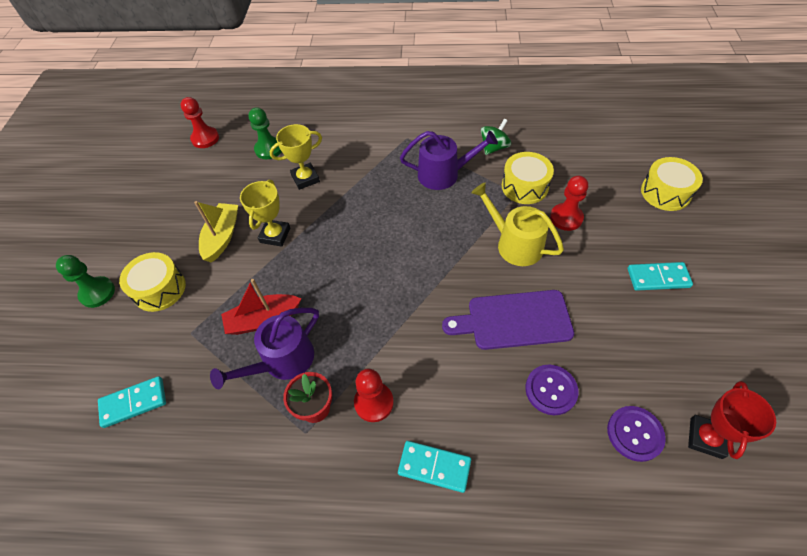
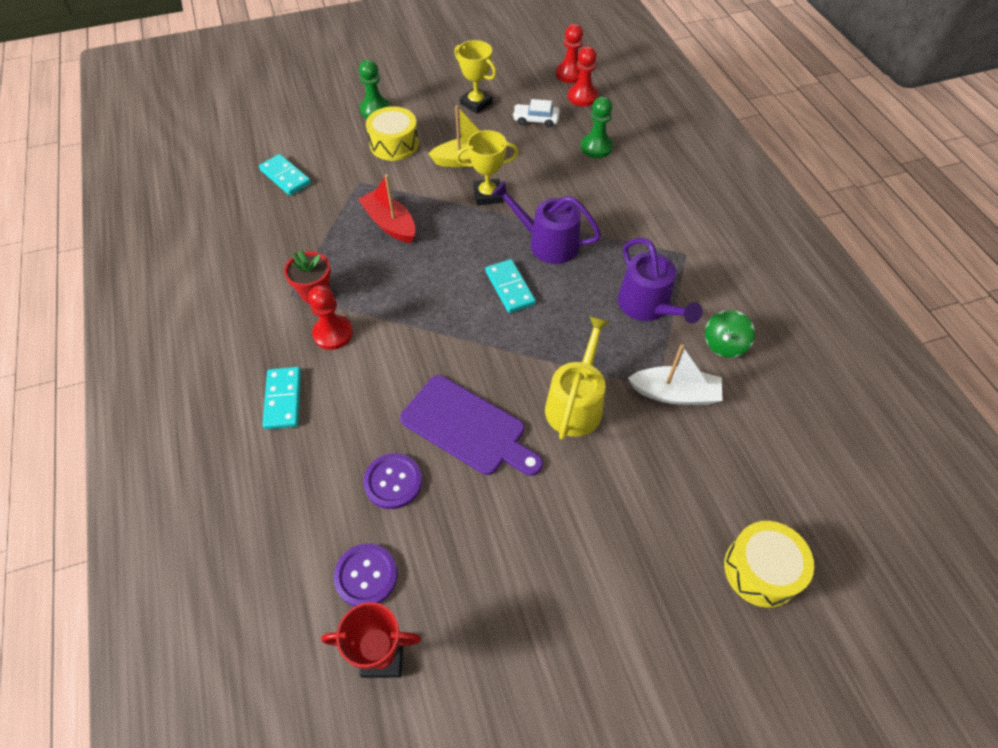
camera: 65 degrees right, 0 degrees up
(209, 176) = (536, 120): none -> white car
(283, 361) = (353, 253): purple watering can -> purple watering can (547, 243)
(305, 178) = (572, 190): yellow trophy -> yellow trophy (476, 103)
(494, 147) = (724, 345): green spinning top -> green spinning top turned 105 degrees clockwise
(514, 320) = (468, 427): purple cutting board -> purple cutting board turned 150 degrees clockwise
(525, 186) = (675, 393): yellow drum -> white boat
(566, 218) = (645, 450): red pawn -> red pawn (570, 74)
(658, 278) = (596, 576): turquoise domino -> turquoise domino (510, 288)

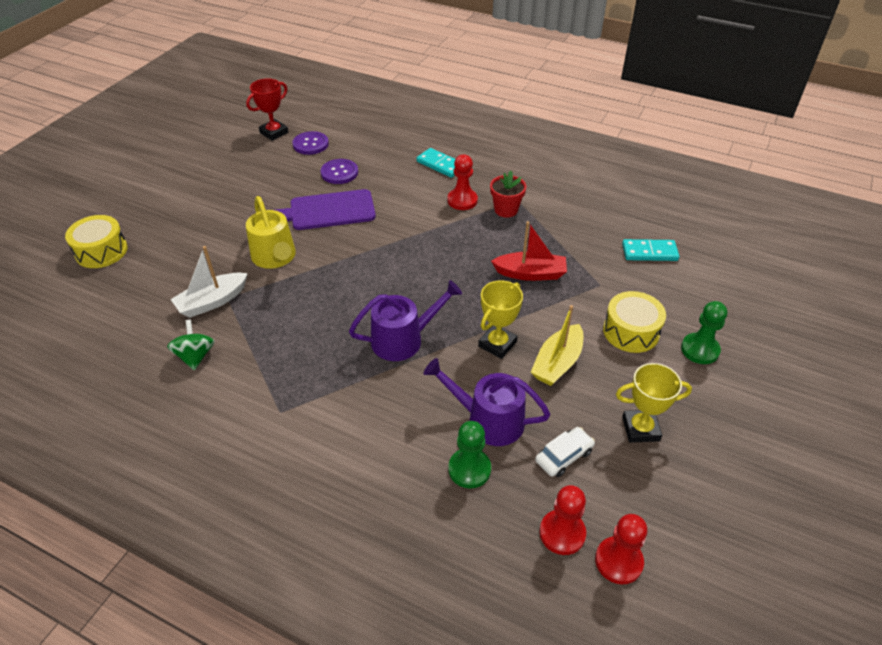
camera: 135 degrees right, 10 degrees down
(510, 288) = (392, 291): turquoise domino -> none
(647, 306) = (278, 345): purple watering can -> purple watering can (488, 420)

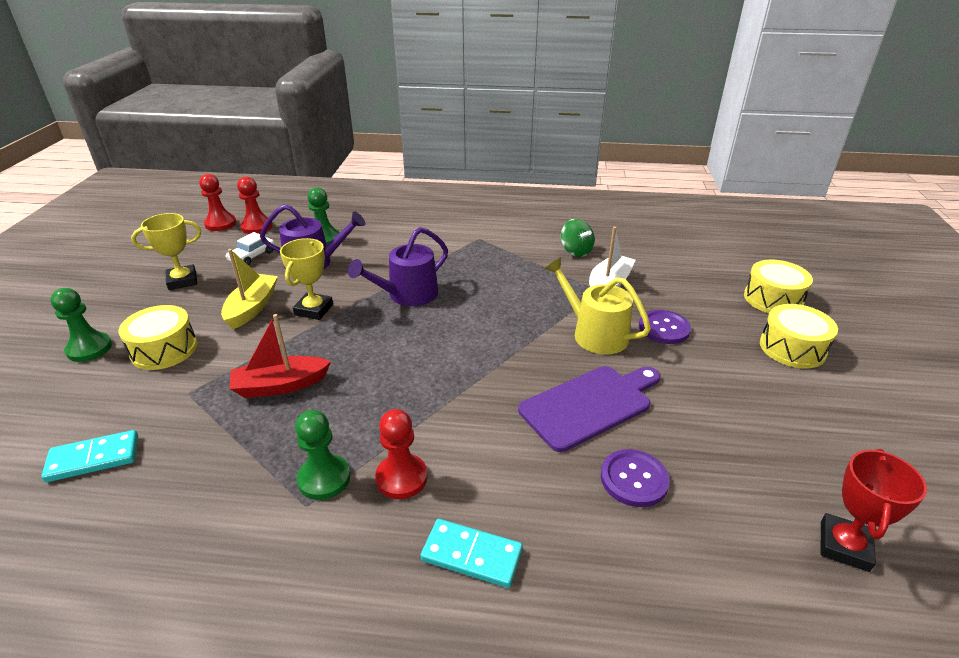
camera: 160 degrees right, 10 degrees down
(153, 212) = (792, 348): none -> yellow drum
(310, 144) = (746, 535): purple button -> purple button (664, 328)
(506, 210) = (324, 478): red flower pot -> green pawn

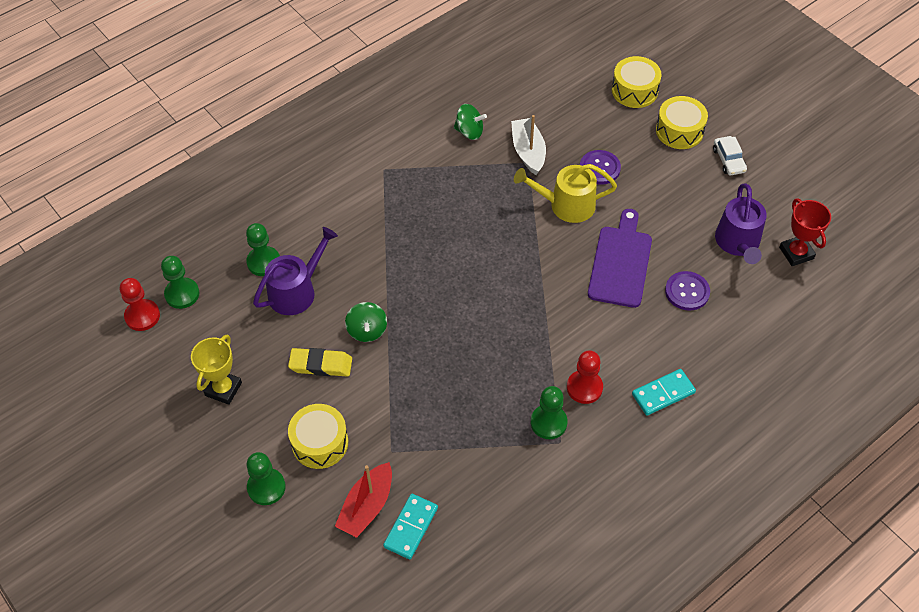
camera: 45 degrees left, 20 degrees up
(252, 256) = (235, 324): white car -> white car (728, 160)
(252, 308) = (321, 365): yellow boat -> yellow eraser
(257, 227) = (182, 294): red pawn -> green pawn
(280, 385) = (439, 398): red boat -> red boat (367, 506)
(314, 310) = (367, 330): yellow trophy -> green spinning top
(408, 295) = (411, 266): purple watering can -> purple watering can (738, 243)

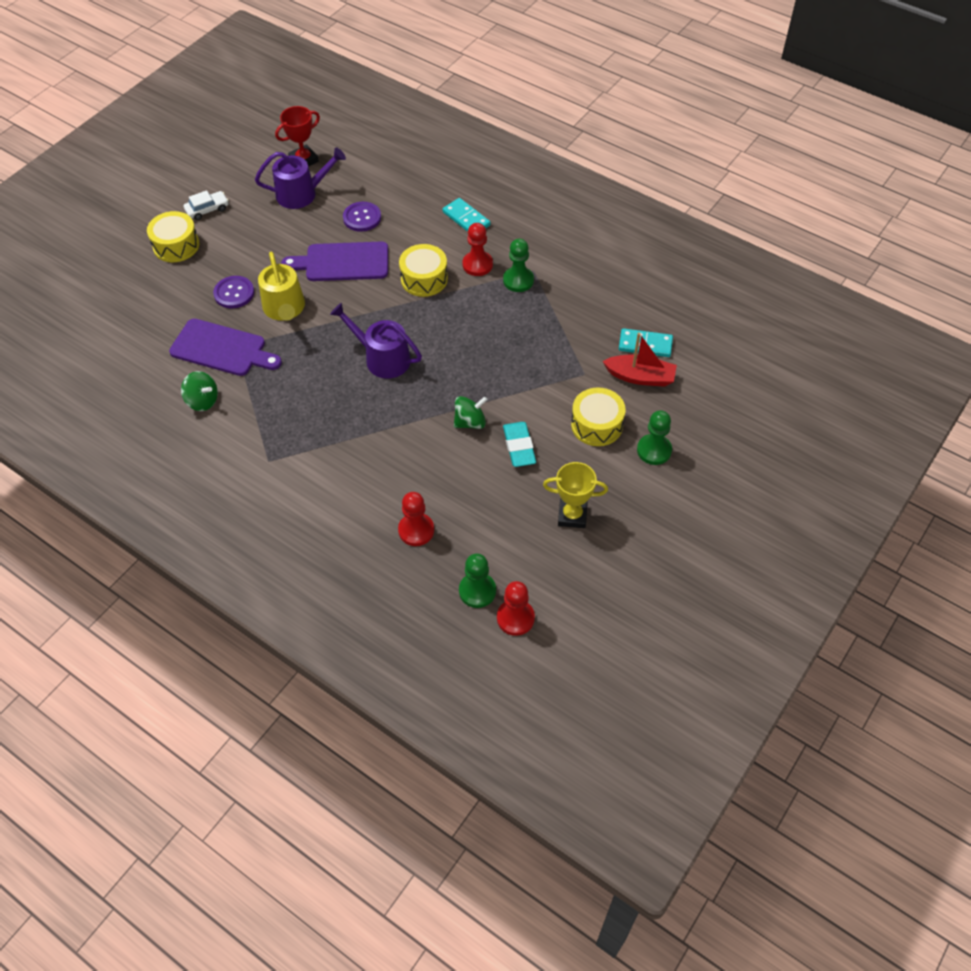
camera: 105 degrees left, 0 degrees up
(263, 262) = (416, 530): green pawn -> red pawn
(296, 291) = (443, 491): purple watering can -> purple watering can (382, 358)
(321, 365) = (519, 447): yellow eraser -> turquoise eraser
(469, 131) = (202, 401): green spinning top -> green spinning top turned 120 degrees clockwise
(528, 151) = (222, 349): white boat -> purple cutting board
(634, 90) = (126, 284): yellow drum -> yellow drum (424, 279)

